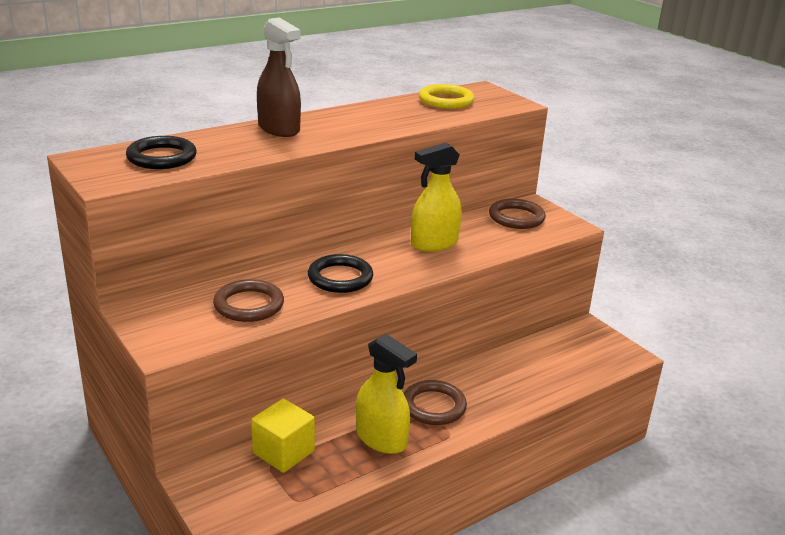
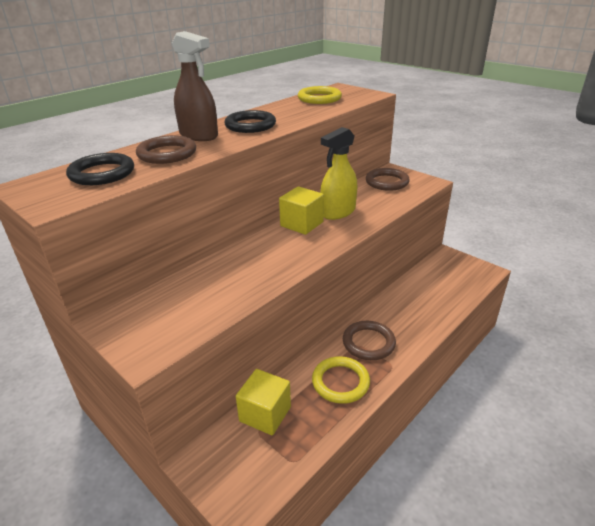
camera: 10 degrees left, 5 degrees up
(249, 305) = (210, 294): brown ring -> brown ring (167, 154)
(340, 278) = (278, 254): black ring -> black ring (250, 125)
(381, 439) = (340, 382): yellow spray bottle -> yellow ring
(383, 250) = (301, 224): none -> yellow cube

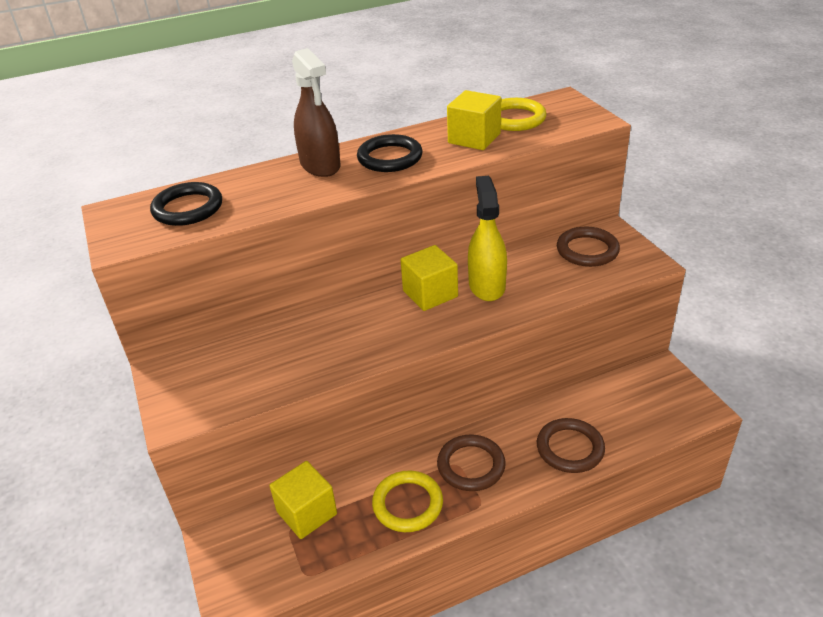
camera: 25 degrees right, 5 degrees up
(167, 154) = (267, 190): brown ring -> brown ring (570, 448)
(302, 110) = (474, 138): none -> yellow cube
(338, 212) = (486, 285): yellow spray bottle -> yellow spray bottle turned 105 degrees clockwise

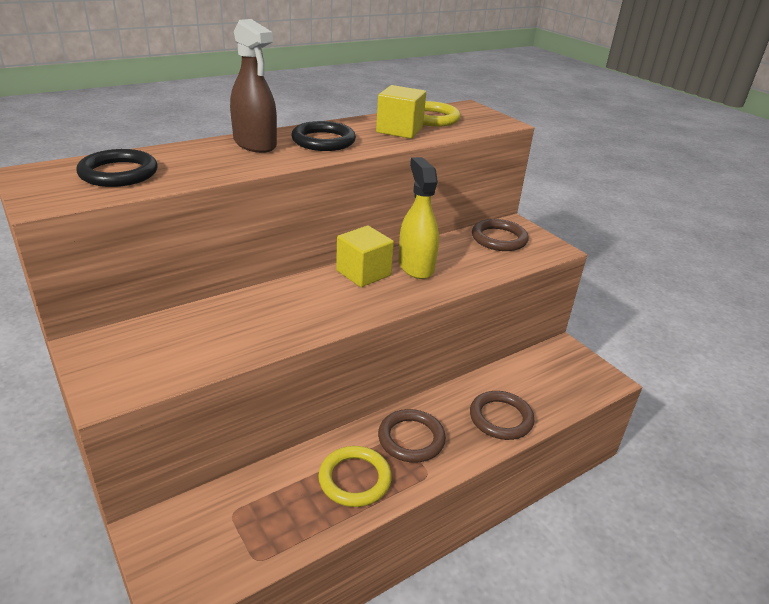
camera: 15 degrees left, 5 degrees down
(307, 513) = (249, 495): yellow cube -> none

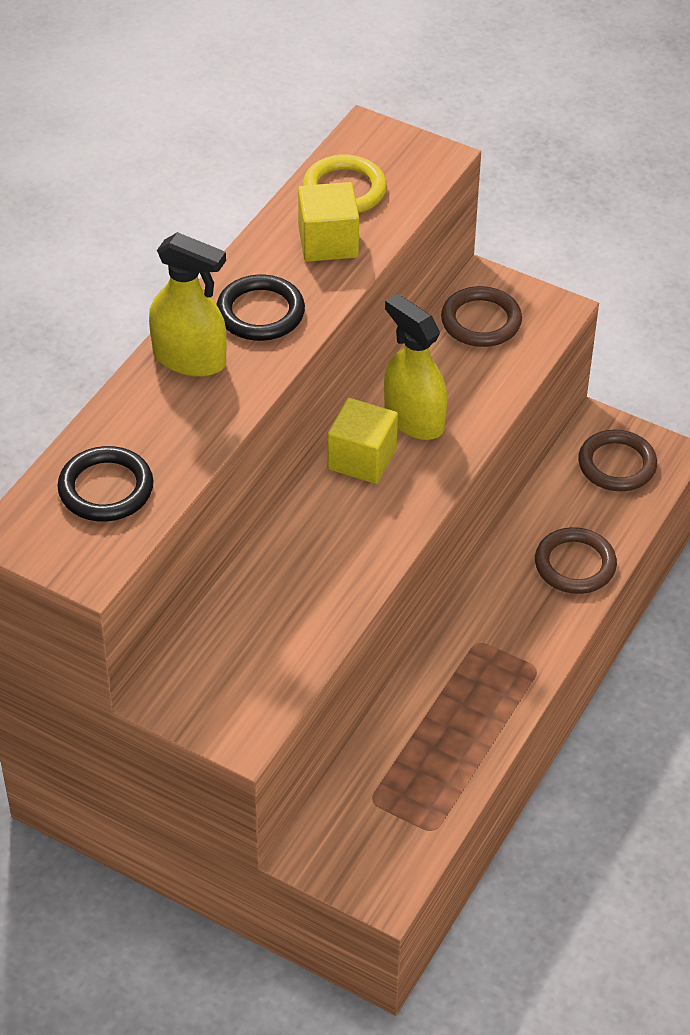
camera: 25 degrees left, 15 degrees up
(255, 144) = (190, 359): brown spray bottle -> yellow spray bottle
(354, 479) = (466, 709): yellow ring -> none
(411, 439) = (494, 635): brown ring -> brown ring (617, 464)

